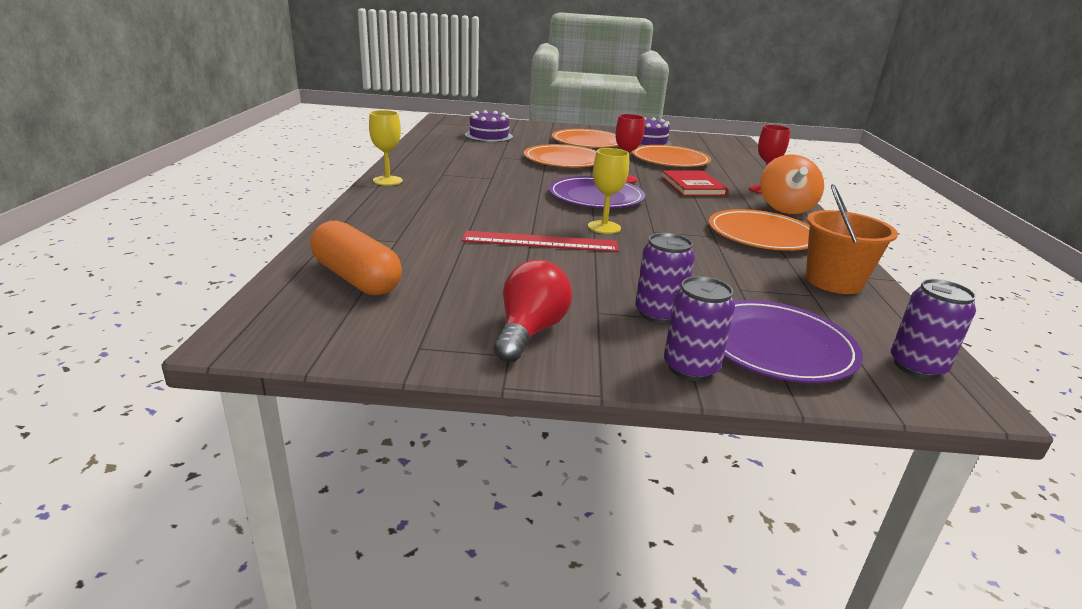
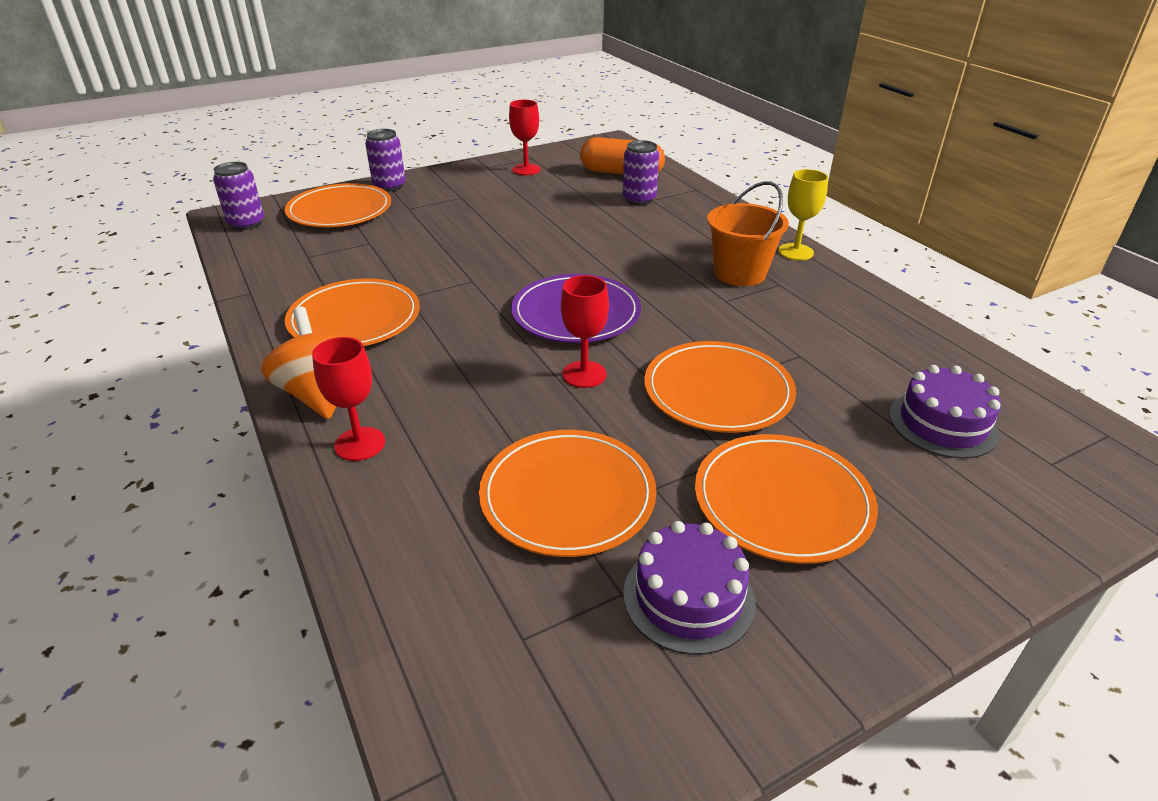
camera: 150 degrees right, 10 degrees up
(461, 327) = (526, 170): none -> red goblet
(530, 331) = (488, 177): red light bulb -> none
(540, 242) = (555, 233): red ruler -> none
(604, 227) = (522, 268): yellow goblet -> none
(658, 313) = (422, 207): purple can -> purple can (639, 199)
(693, 186) = (475, 401): red book -> none
(776, 345) = (340, 210): purple plate -> orange plate
(833, 281) = (284, 276): orange bucket -> orange bucket (739, 273)

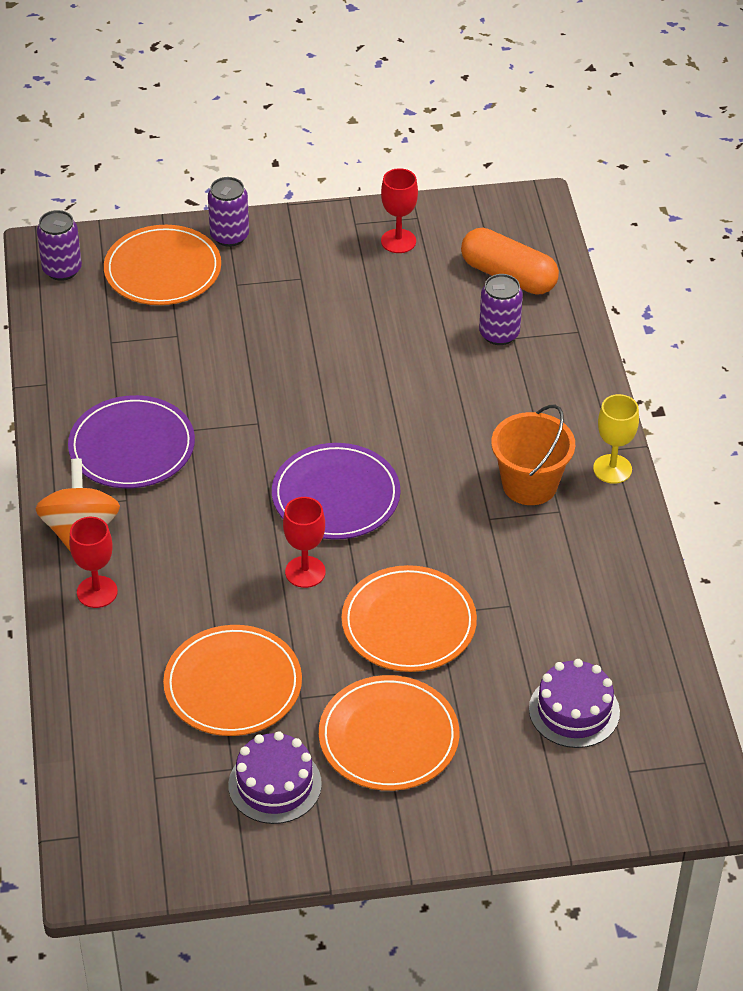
camera: 20 degrees right, 10 degrees up
(354, 318) = (132, 446): orange plate -> purple plate

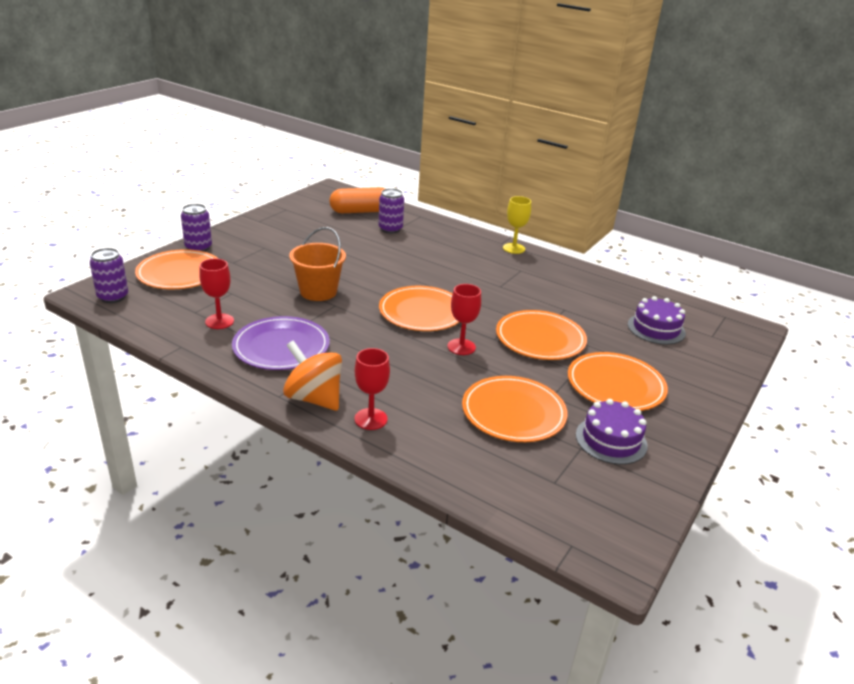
camera: 50 degrees left, 15 degrees down
(336, 496) = (422, 312): purple plate -> orange plate
(398, 241) = (291, 219): red goblet -> red goblet (219, 321)
(529, 484) = (494, 268): orange bucket -> orange bucket (318, 291)

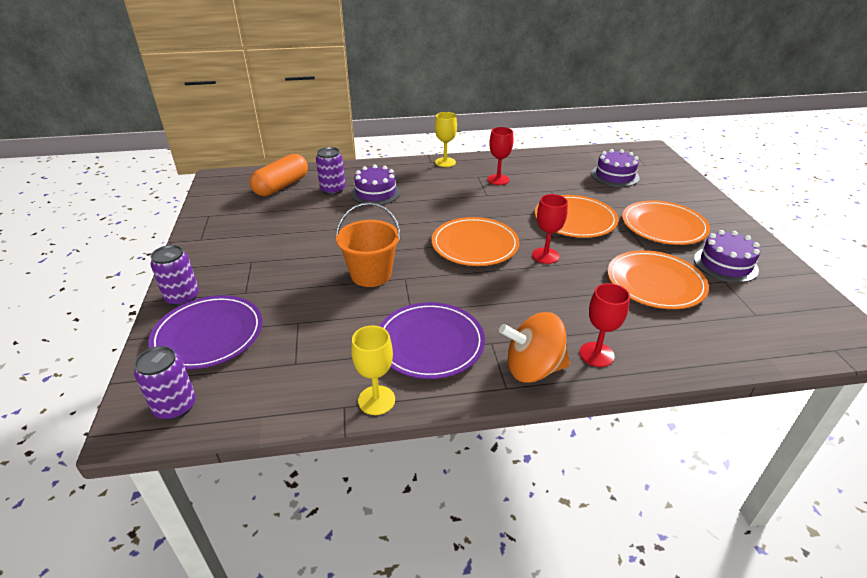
camera: 40 degrees left, 5 degrees up
(180, 273) = (208, 334): orange plate -> purple plate
(201, 354) = (376, 400): none -> yellow goblet
(219, 321) = (335, 356): red goblet -> red goblet (498, 179)
(416, 245) = (376, 193): none -> purple cake

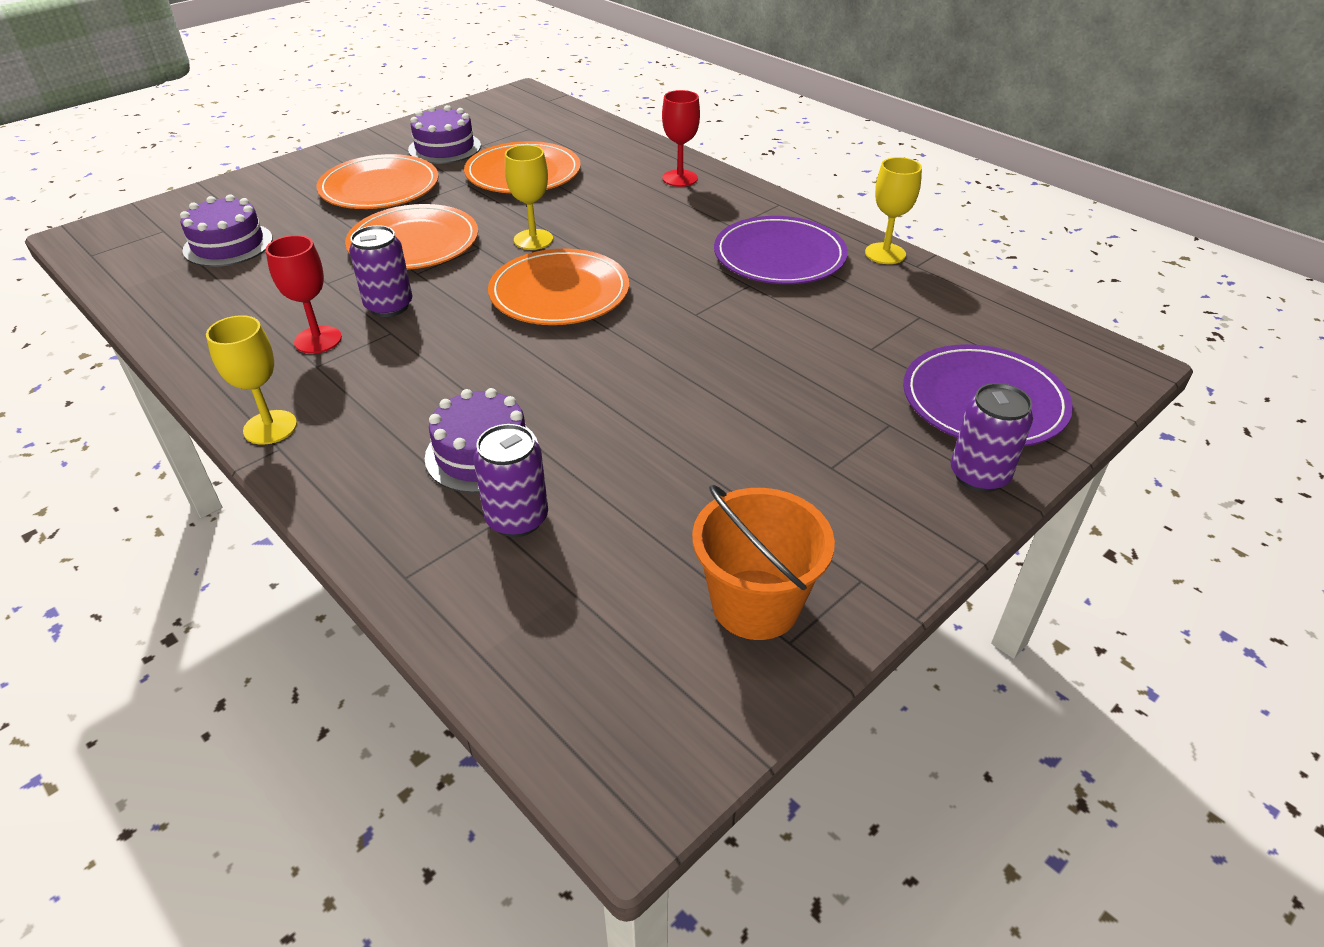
camera: 125 degrees left, 5 degrees up
(175, 407) = (1070, 353): purple can -> purple can (389, 306)
(281, 186) = (568, 613): orange capsule -> none
(371, 274) = (720, 341): orange bucket -> orange bucket (755, 604)
(533, 368) = (739, 199): orange spinning top -> none
(545, 255) = (533, 240): red goblet -> yellow goblet

